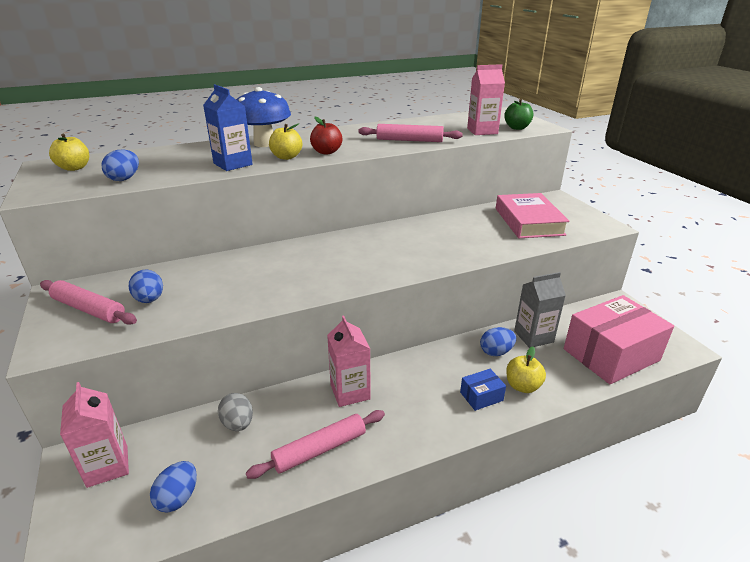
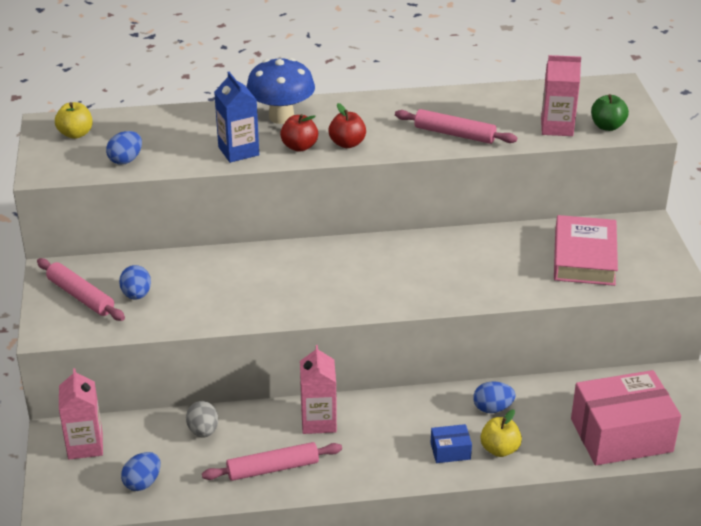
camera: 15 degrees right, 5 degrees up
(286, 157) = (299, 147): yellow apple -> red apple
(533, 336) = (546, 399): grey carton -> none

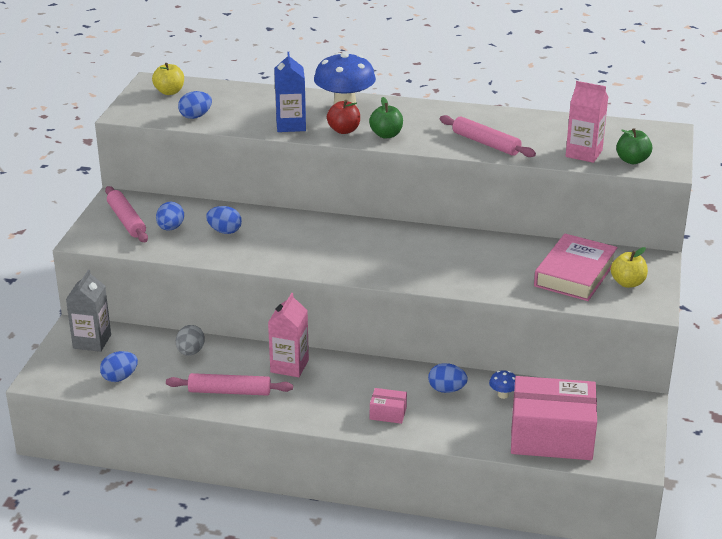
camera: 20 degrees right, 5 degrees down
(85, 445) = (92, 341): pink carton -> grey carton
(199, 286) = (224, 231): none -> blue egg
(347, 143) = (386, 135): red apple -> green apple
(450, 451) = (388, 413): blue box -> pink box
(499, 449) = (432, 422): yellow apple -> yellow apple (627, 283)
(550, 400) = (503, 395): none -> blue mushroom

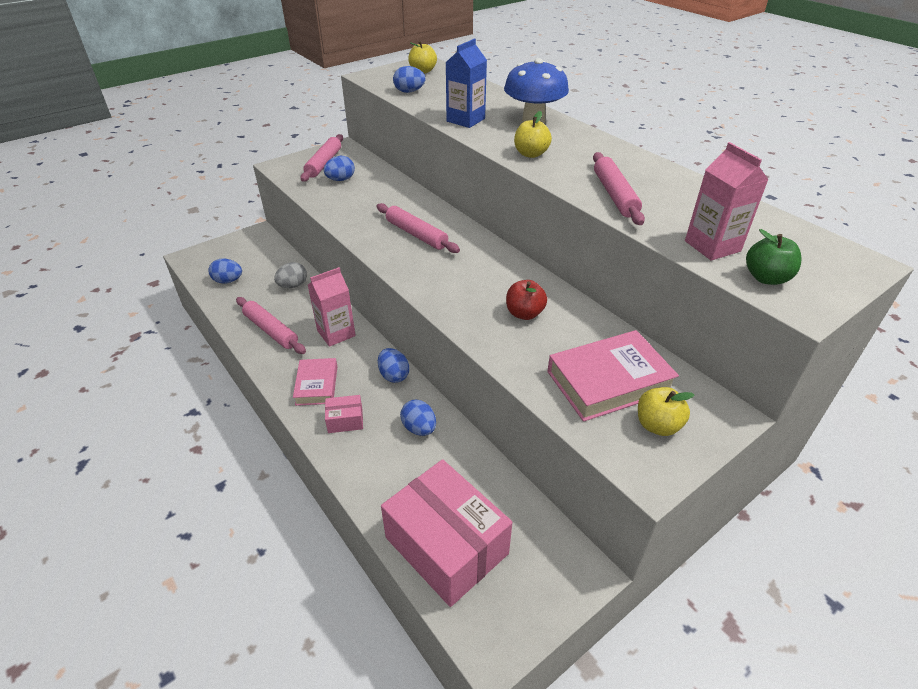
camera: 40 degrees right, 10 degrees up
(92, 341) = (252, 247): grey carton -> none
(224, 231) = (370, 197): blue egg -> blue egg (394, 375)
(314, 243) = (416, 234): none -> pink rolling pin
(331, 405) = (317, 385): none -> pink book
(344, 130) = (500, 138): red apple -> red apple (524, 313)
(386, 135) = (531, 154): green apple -> yellow apple
(388, 413) = (345, 420): pink box -> pink box turned 60 degrees counterclockwise
(503, 395) = (459, 466): blue mushroom -> none

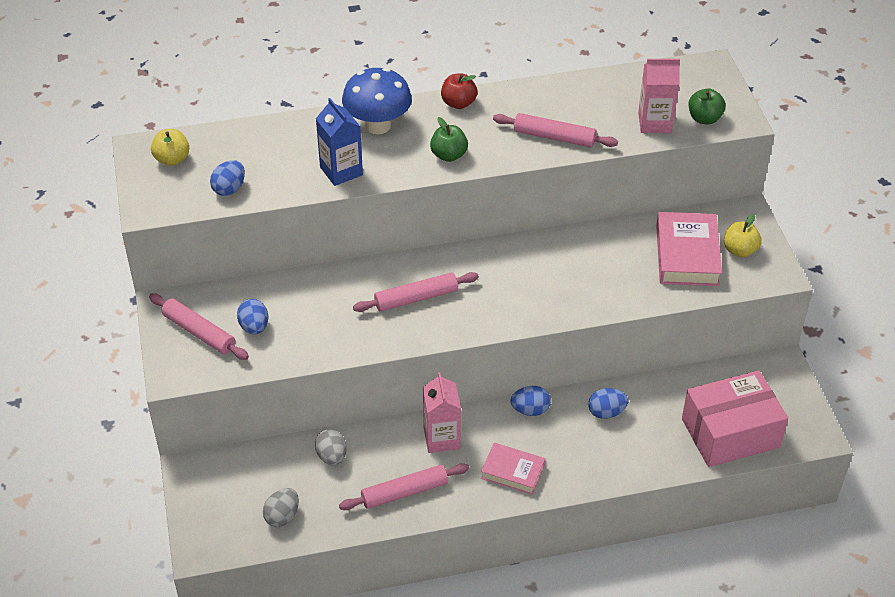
camera: 65 degrees left, 5 degrees up
(228, 281) = (282, 516): blue egg -> grey egg
(345, 420) = (571, 461): pink box -> none
(524, 313) = (584, 269): red apple -> red apple (458, 103)
(531, 154) = (449, 155): yellow apple -> green apple

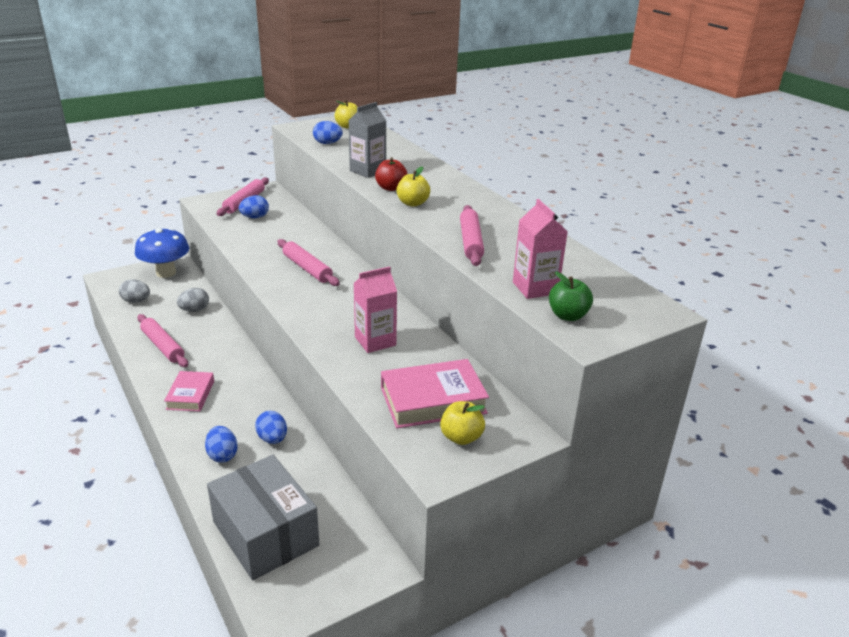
camera: 70 degrees right, 15 degrees down
(341, 171) = (367, 171): blue carton -> grey carton
(378, 125) = (429, 176): blue mushroom -> blue mushroom (166, 273)
(441, 438) = (222, 354): pink carton -> pink carton (375, 341)
(449, 155) = (413, 203): green apple -> yellow apple
(458, 103) = (482, 199): red apple -> red apple (391, 188)
(530, 410) = (264, 393): blue egg -> blue egg (222, 455)
(730, 433) = (265, 534): pink box -> grey box

